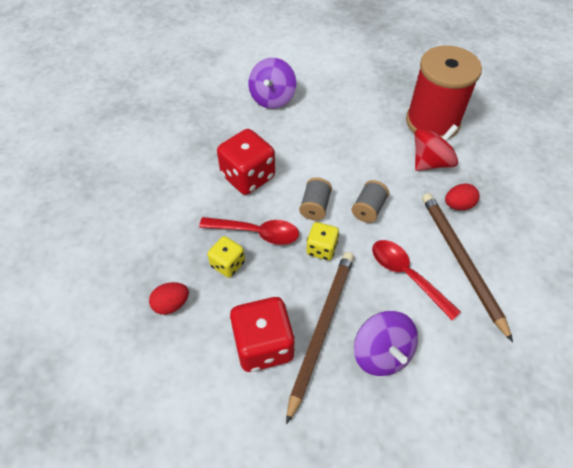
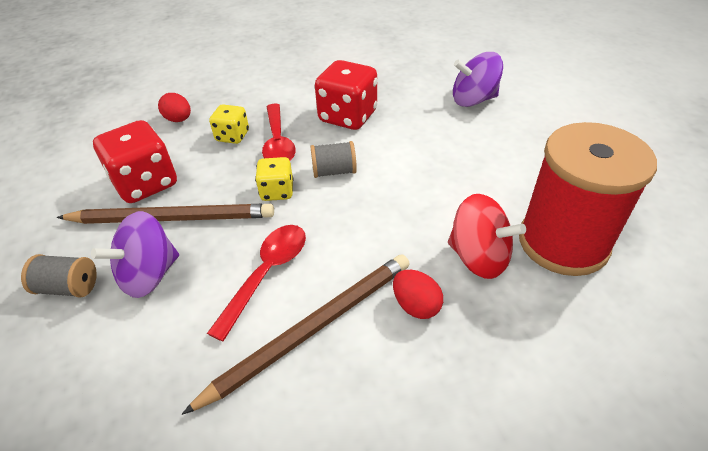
camera: 70 degrees right, 10 degrees down
(368, 209) = (355, 215): grey spool -> grey spool (69, 287)

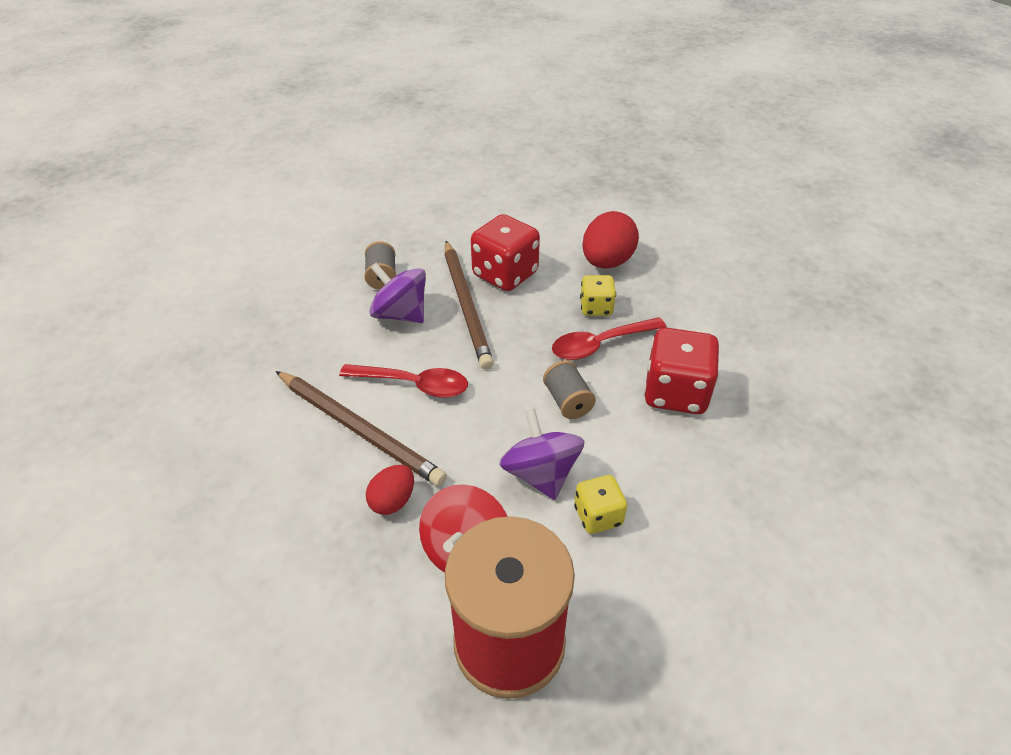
camera: 75 degrees right, 0 degrees up
(179, 120) = (607, 262): red egg -> red egg, size x1.74
(277, 191) = (521, 364): yellow dice -> yellow dice (598, 516)
(473, 100) = (786, 526): purple spinning top -> purple spinning top (541, 474)

